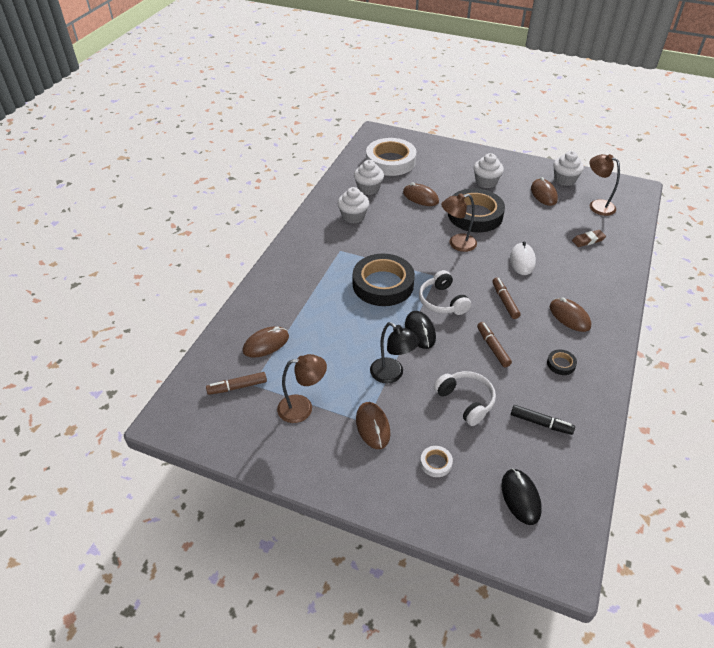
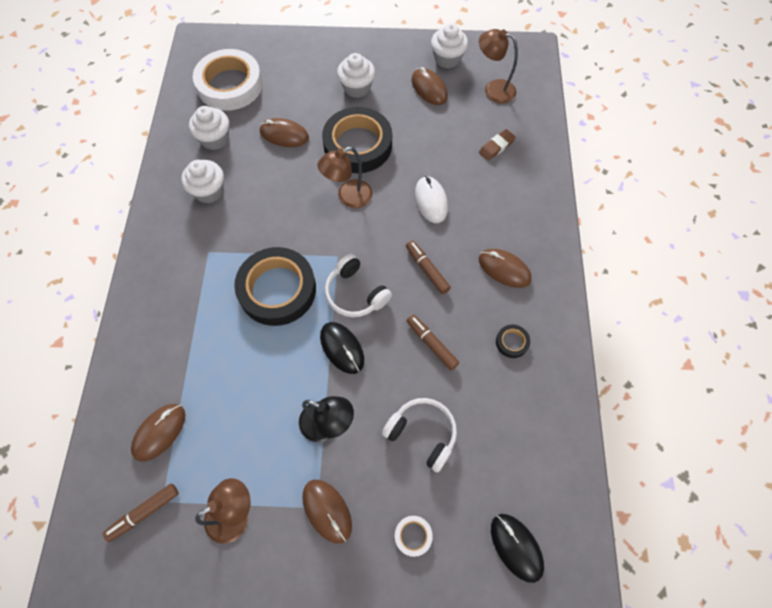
camera: 20 degrees left, 20 degrees up
(541, 423) = (511, 435): black marker -> none

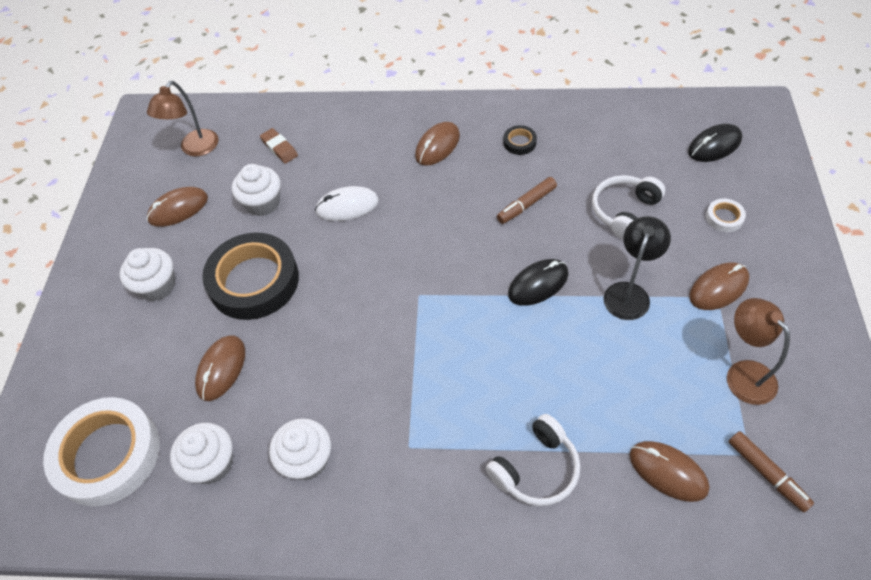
camera: 85 degrees left, 10 degrees down
(277, 289) = (465, 356): black tape -> none
(348, 197) = (335, 287): brown lamp -> none
(355, 293) = (468, 274): white headphones -> white headphones (536, 469)
(427, 269) = (437, 209): brown marker -> none
(447, 59) = (134, 191): white cupcake -> white cupcake (262, 203)

